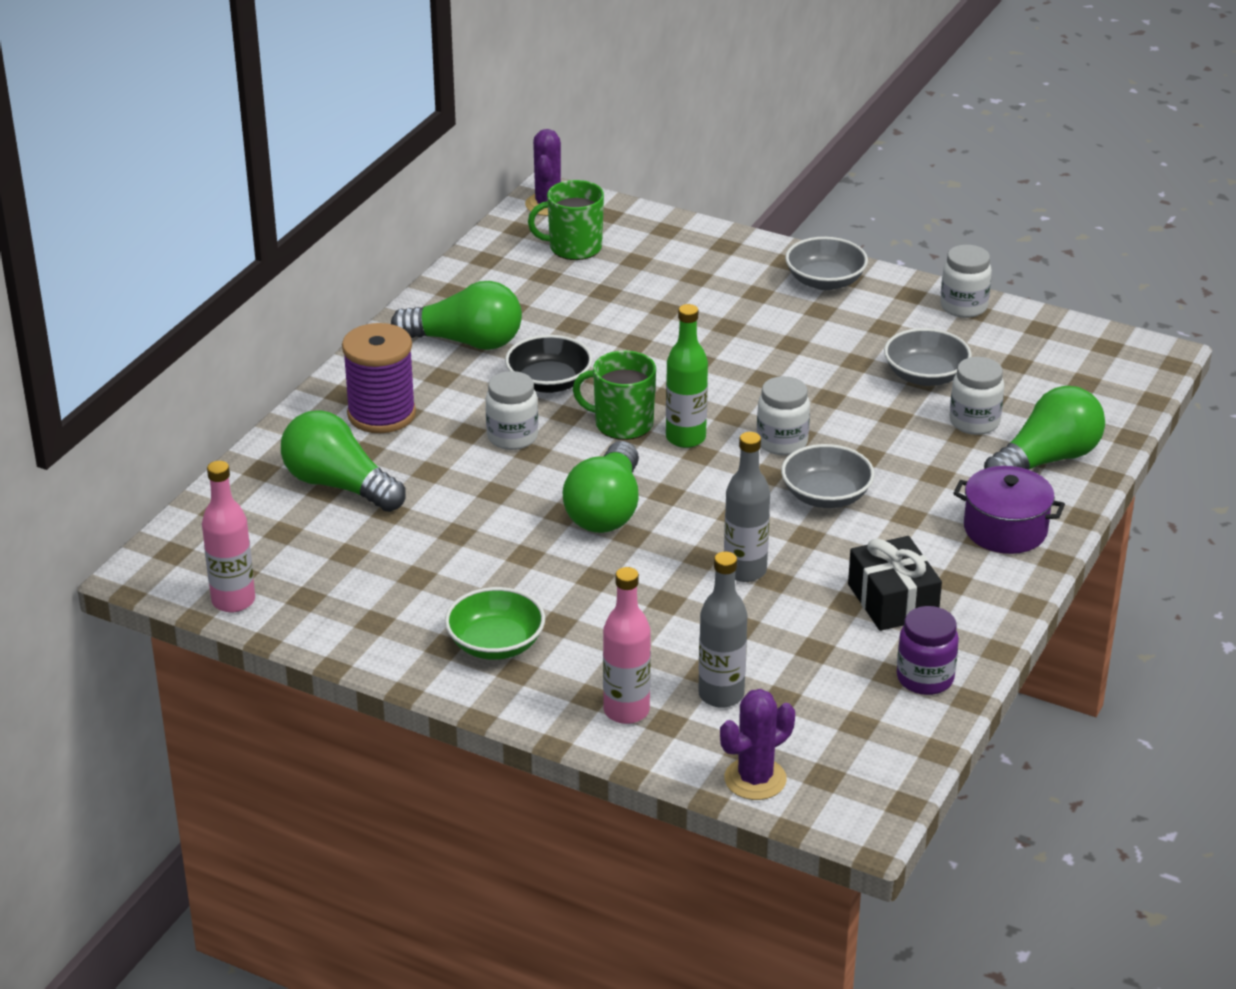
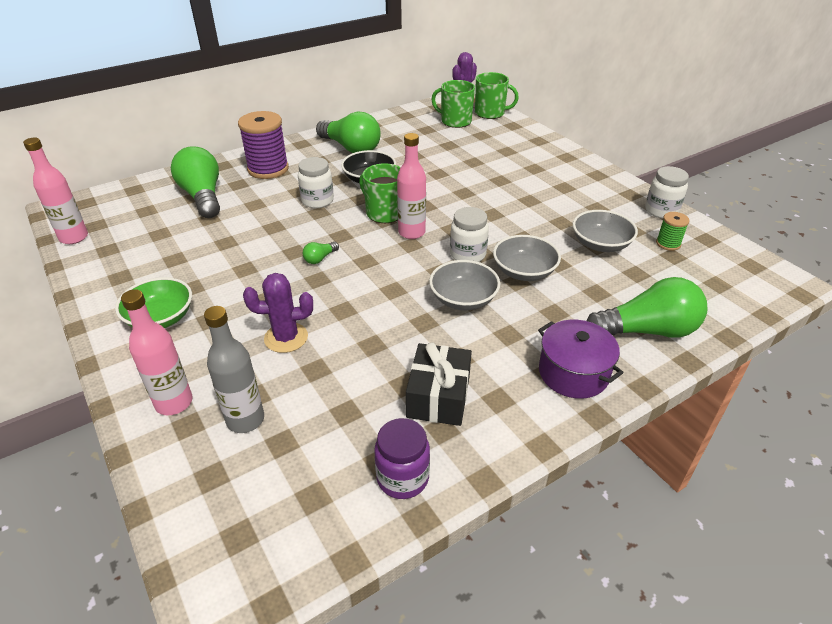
camera: 30 degrees right, 5 degrees up
(606, 510) = (320, 258): green light bulb -> green light bulb, size x0.42
(613, 217) = (490, 113): none -> green mug
(685, 438) = (411, 232): green bottle -> pink bottle
(745, 571) = (359, 330): grey bottle -> none
(755, 779) = (188, 510): purple cactus -> purple cactus (286, 338)
(825, 281) = (581, 173): grey bowl -> grey bowl (524, 271)
(974, 422) = (611, 285): white jar -> none
(1000, 349) = (668, 244): none -> green spool

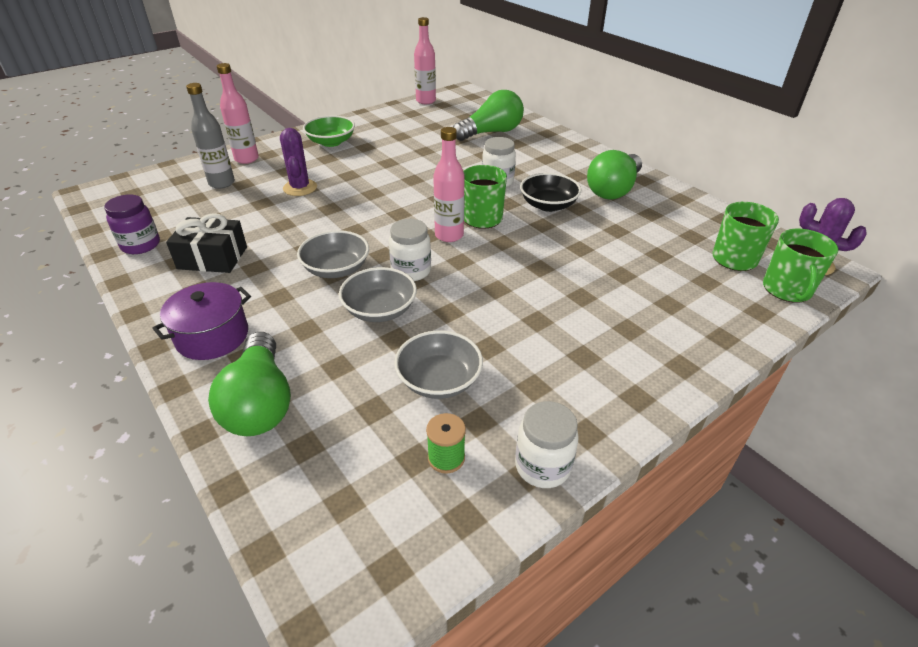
camera: 85 degrees right, 0 degrees up
(268, 169) = (548, 152): purple spool -> none
(320, 258) = (402, 191): green light bulb -> none

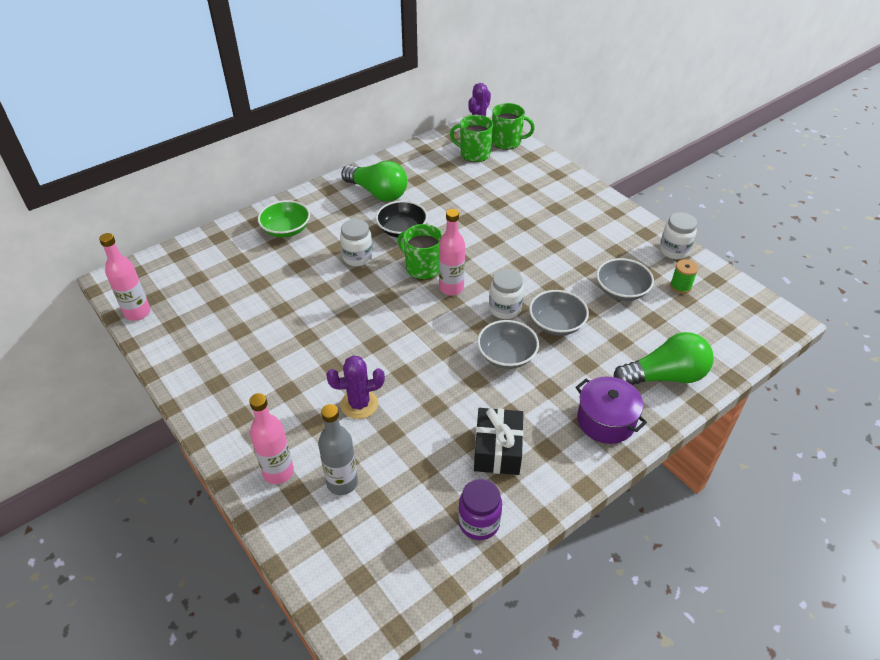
camera: 90 degrees left, 5 degrees up
(331, 142) = (244, 392): green bowl -> green bowl (286, 229)
(491, 132) = (247, 259): green light bulb -> none

